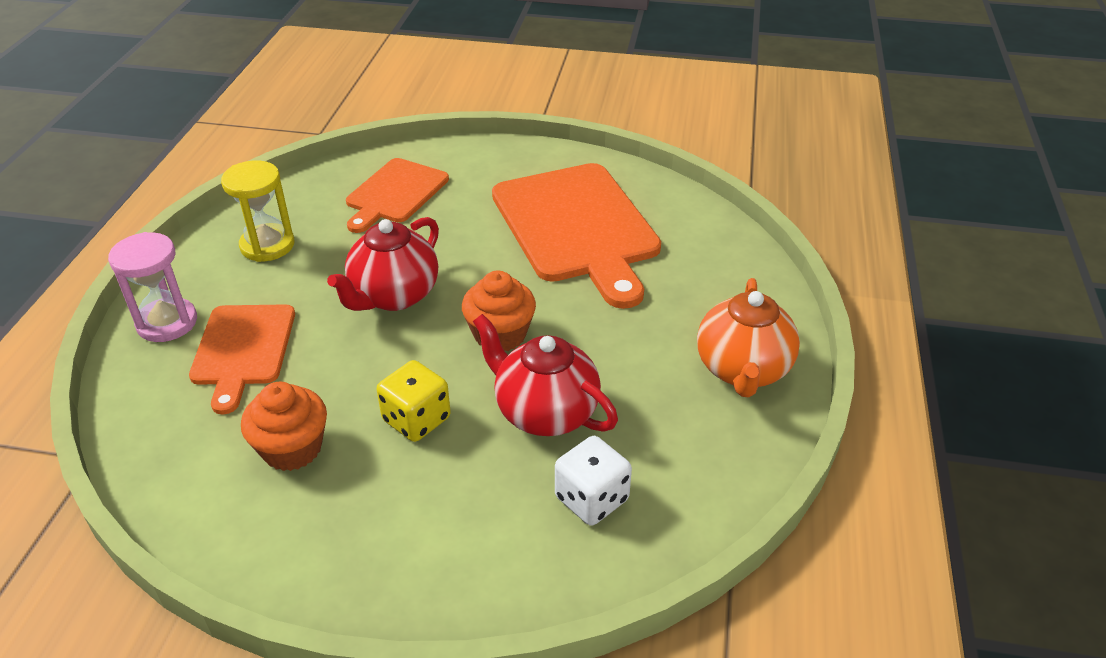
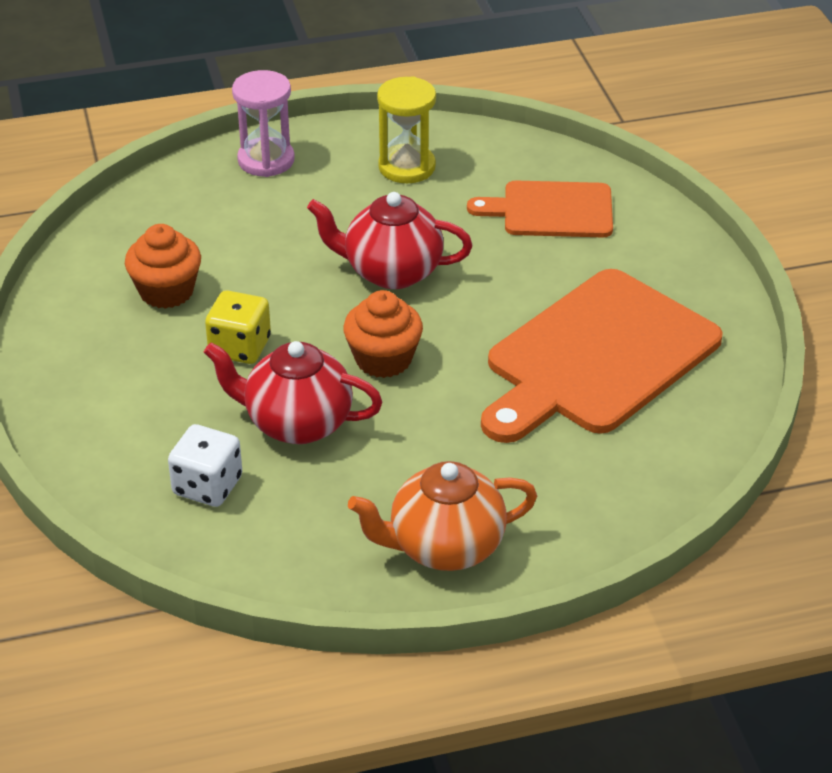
camera: 65 degrees right, 0 degrees up
(242, 349) = (261, 215): orange cutting board -> none
(544, 412) = (296, 423): red teapot -> red teapot turned 90 degrees counterclockwise

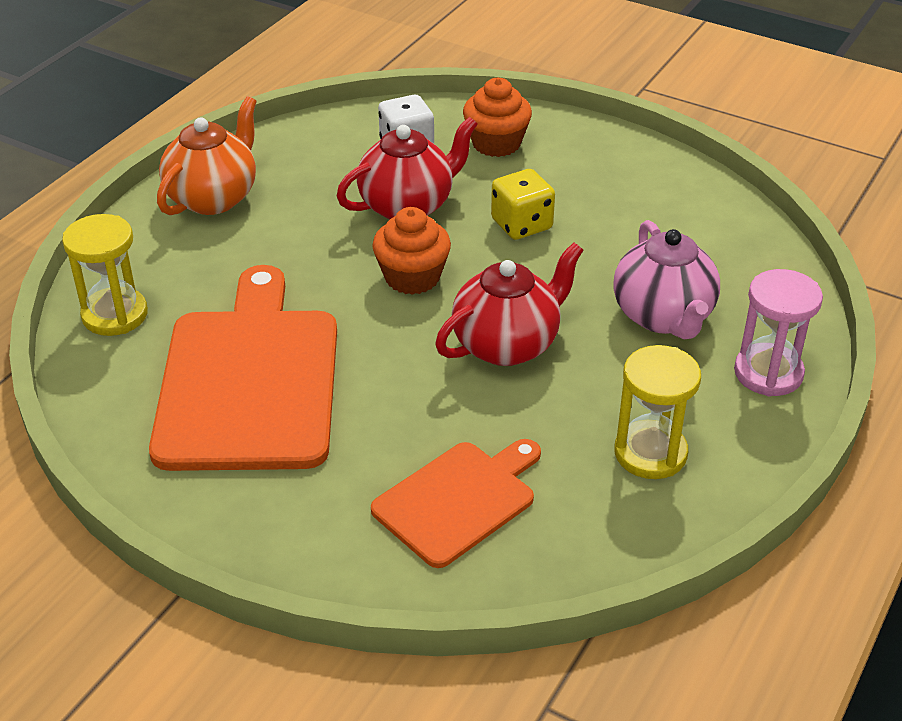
camera: 135 degrees right, 0 degrees up
(166, 291) = (635, 227): orange cupcake -> orange cupcake (496, 143)
(264, 225) = (663, 317): none -> pink teapot
(647, 476) = (115, 315): none -> yellow hourglass

